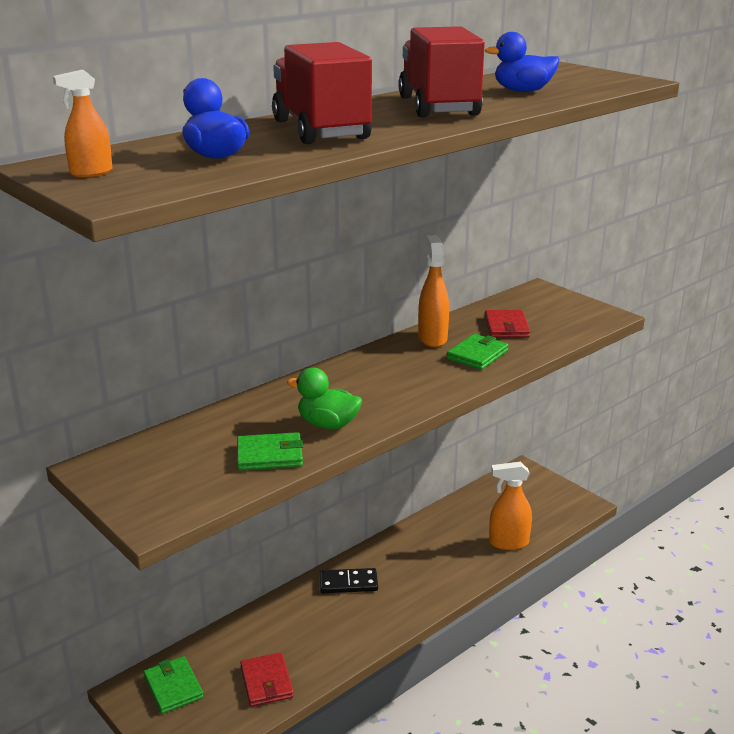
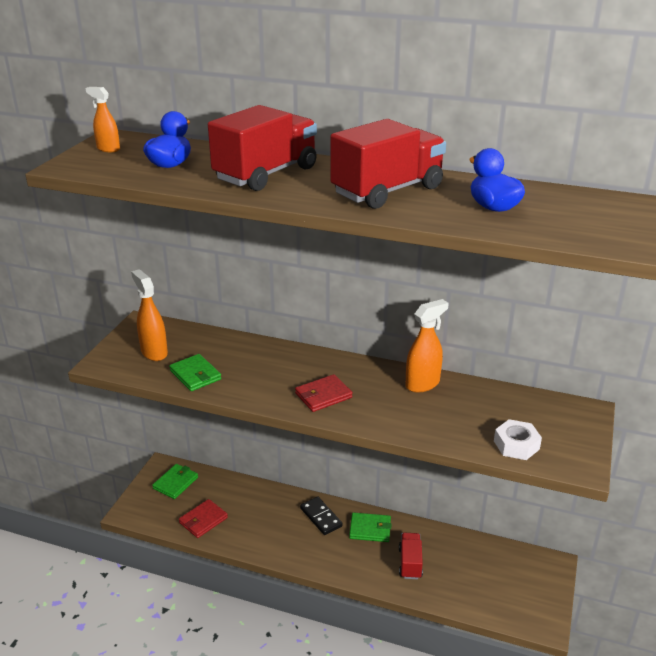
camera: 60 degrees right, 5 degrees up
(328, 424) = (250, 383): green duck -> none
(461, 548) = (410, 563): none -> red truck
(477, 355) = (417, 414): green wallet -> green wallet (370, 529)
(506, 327) = (485, 414): red wallet -> red wallet (323, 395)
(508, 543) = (442, 590): orange spray bottle -> orange spray bottle (154, 352)
(560, 329) = (516, 445): none -> white nut

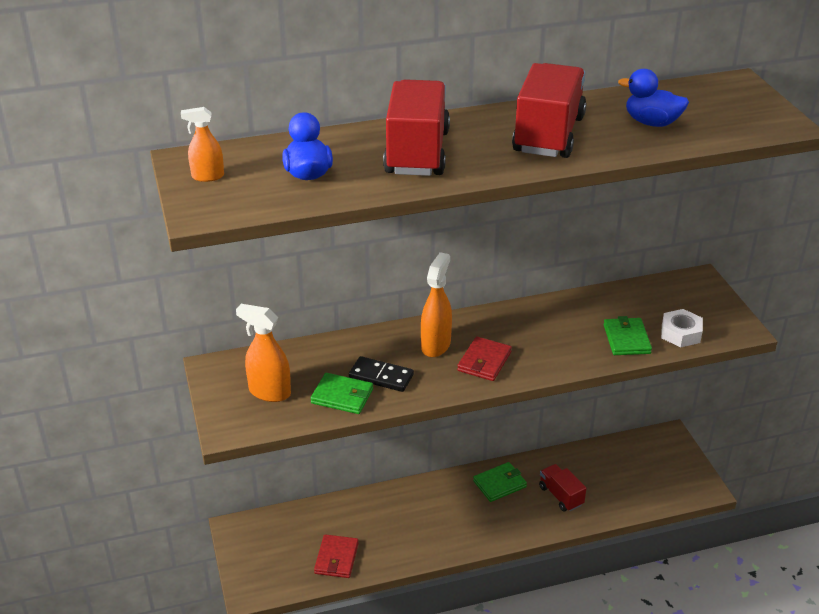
camera: 35 degrees left, 5 degrees up
(175, 483) = (268, 537): green wallet -> green wallet (626, 339)
(321, 517) = (445, 496): black domino -> black domino (381, 376)
(423, 384) = (554, 312): orange spray bottle -> orange spray bottle (436, 345)

